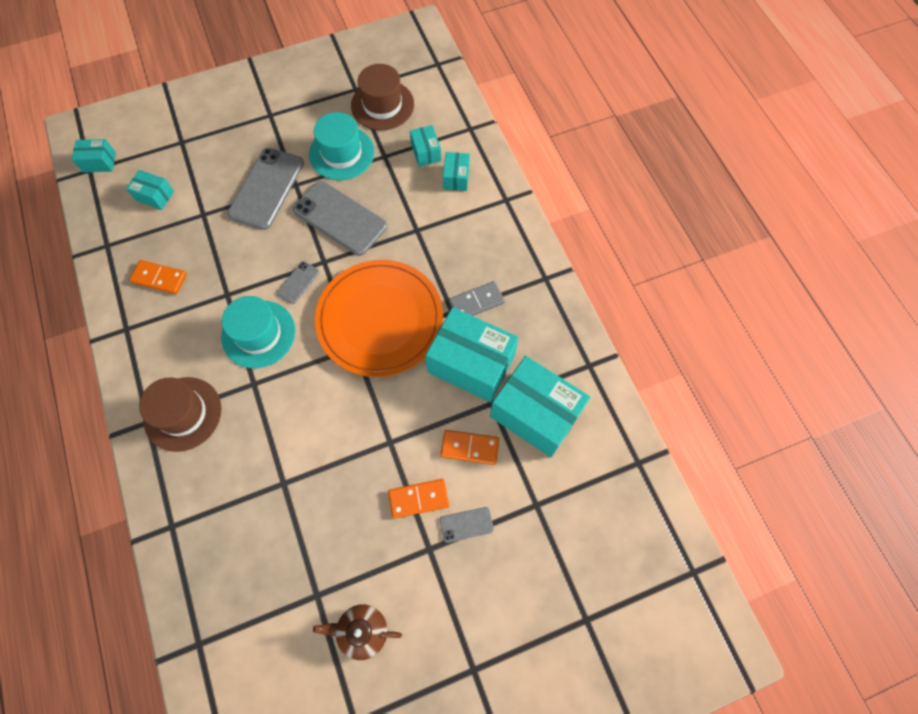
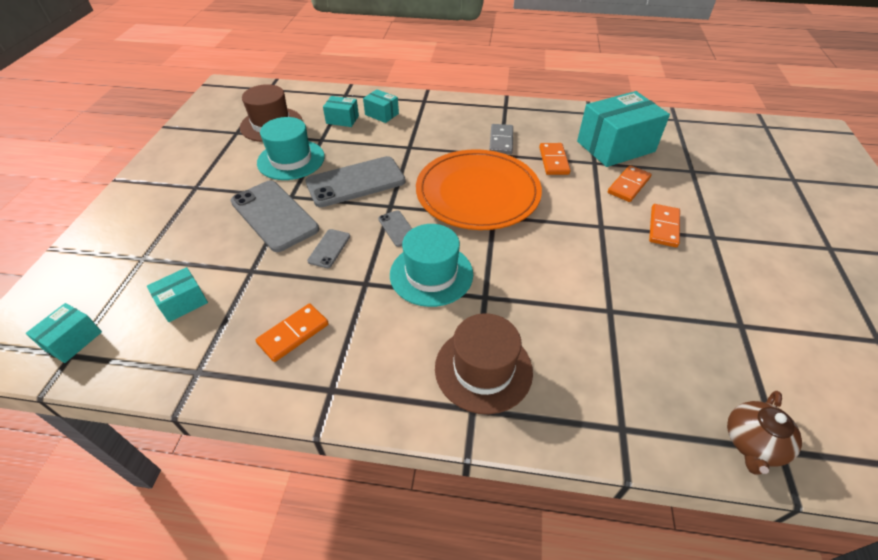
camera: 60 degrees left, 20 degrees down
(362, 631) = (785, 304): brown teapot -> brown teapot (752, 443)
(466, 524) = (697, 209): grey phone -> grey phone (329, 248)
(471, 364) = (554, 161): turquoise box -> orange domino

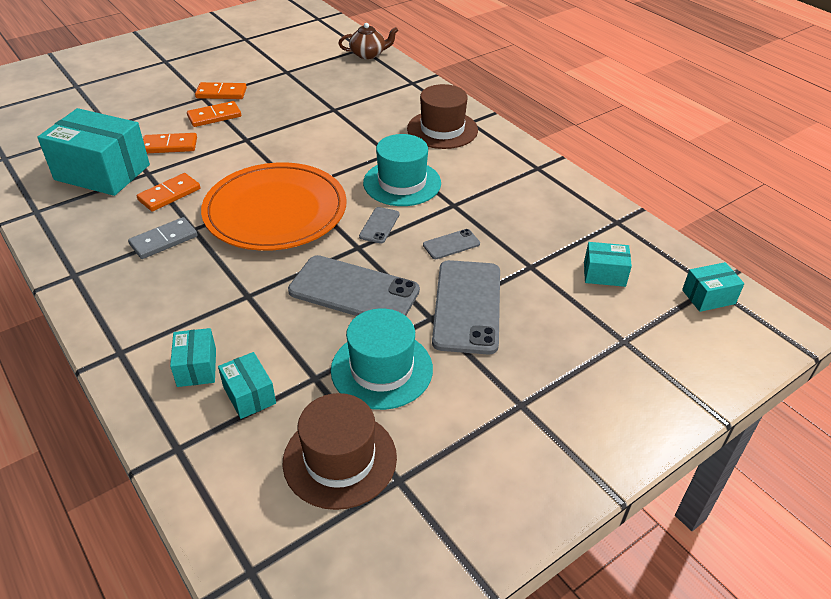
camera: 135 degrees left, 5 degrees down
(293, 334) = (535, 205): orange domino -> orange domino (221, 93)

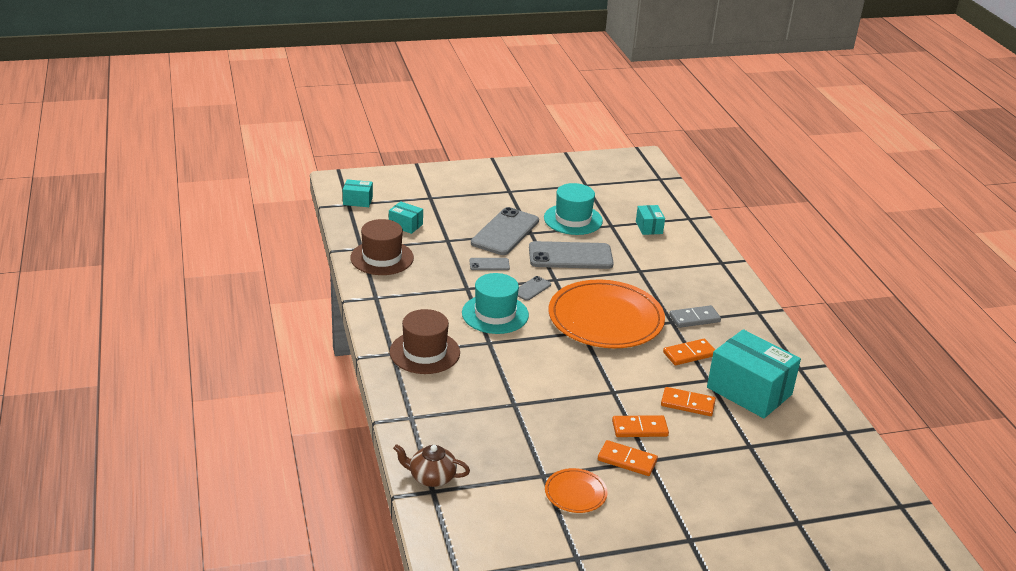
camera: 160 degrees left, 10 degrees down
(197, 367) = (676, 245): turquoise box -> none
(257, 67) = (575, 493): none -> orange plate
(340, 459) = (610, 196): brown hat -> brown hat (382, 258)
(354, 291) = (570, 256): grey phone -> grey phone turned 45 degrees counterclockwise

